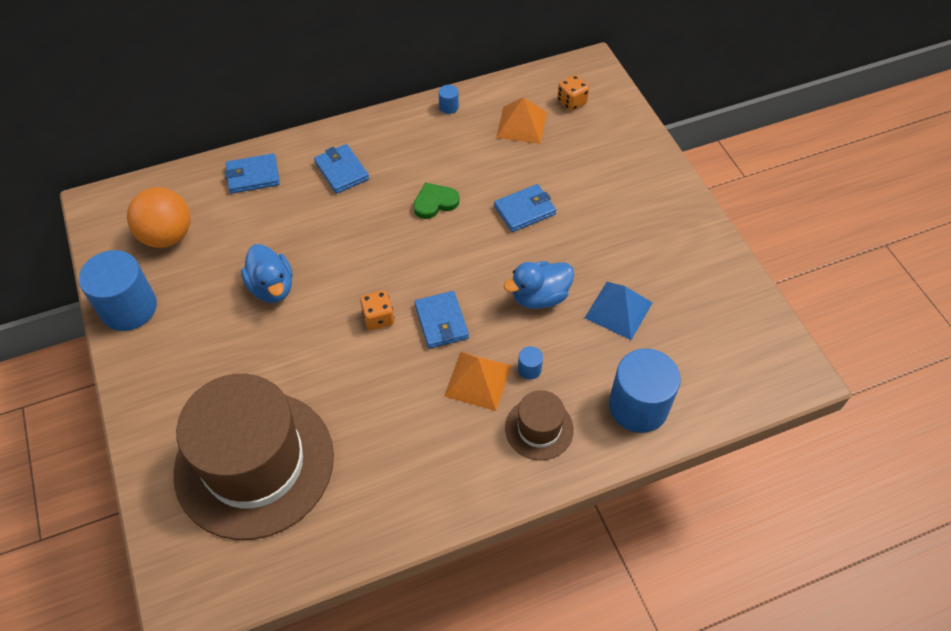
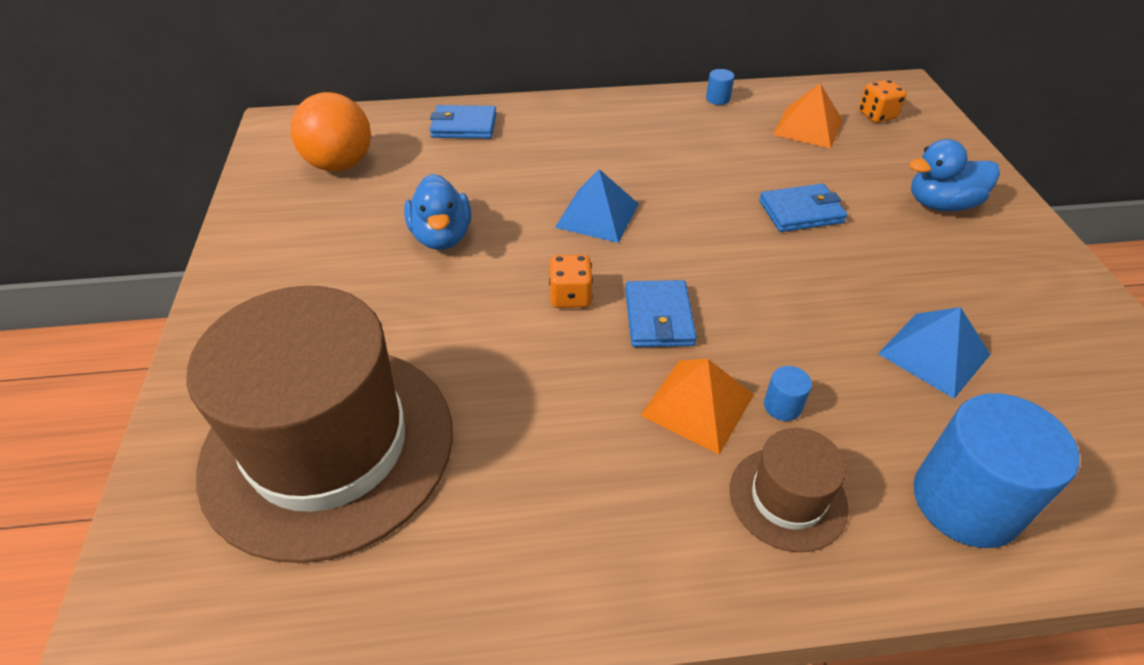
camera: 15 degrees right, 10 degrees down
(129, 308) = (258, 226): blue cylinder -> none
(341, 171) = (570, 137): blue wallet -> none
(380, 244) = (597, 215): none -> blue pyramid
(435, 202) = (680, 185): green heart -> none
(539, 297) = (810, 314): blue duck -> blue duck (941, 204)

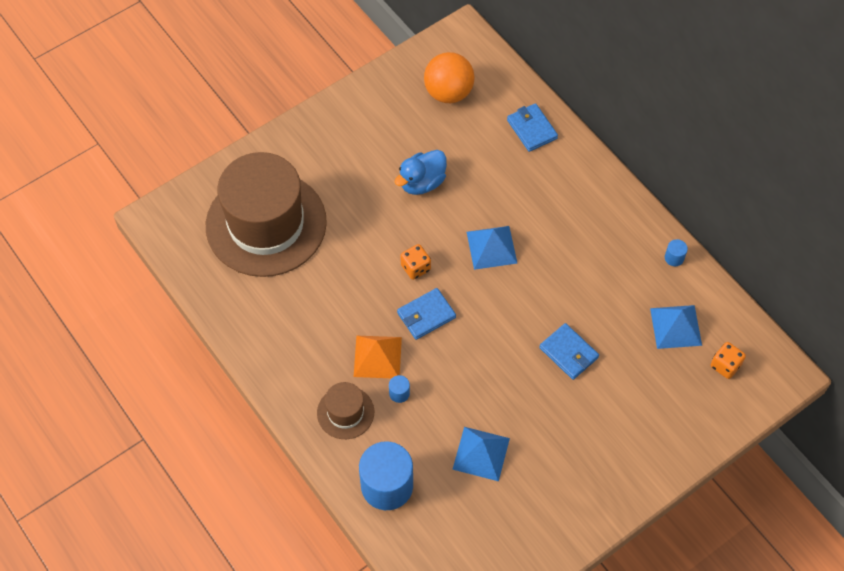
camera: 60 degrees right, 15 degrees up
(808, 127) = (675, 326): orange pyramid -> blue pyramid
(941, 204) = (632, 430): blue duck -> none

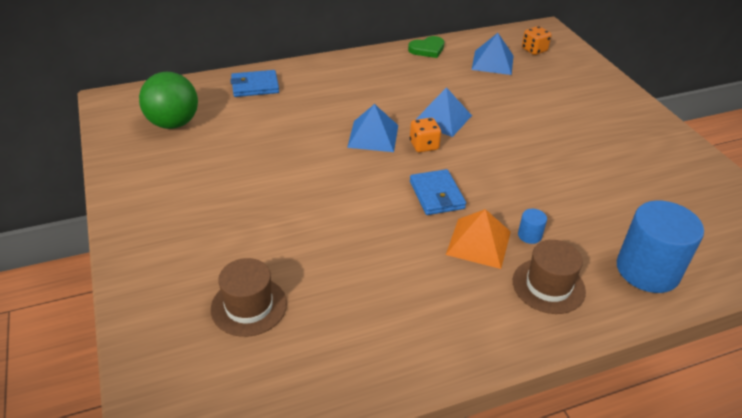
camera: 75 degrees left, 20 degrees down
(266, 224) = (249, 306): brown hat -> brown hat, size x0.44
(415, 268) = (374, 190): orange dice -> orange dice (424, 145)
(422, 182) = (270, 163): blue duck -> none
(448, 92) = (173, 123): orange ball -> green ball
(481, 453) = (608, 192): blue pyramid -> blue pyramid (442, 118)
(568, 353) = (505, 117): blue wallet -> none
(674, 258) = (427, 49): blue cylinder -> green heart

